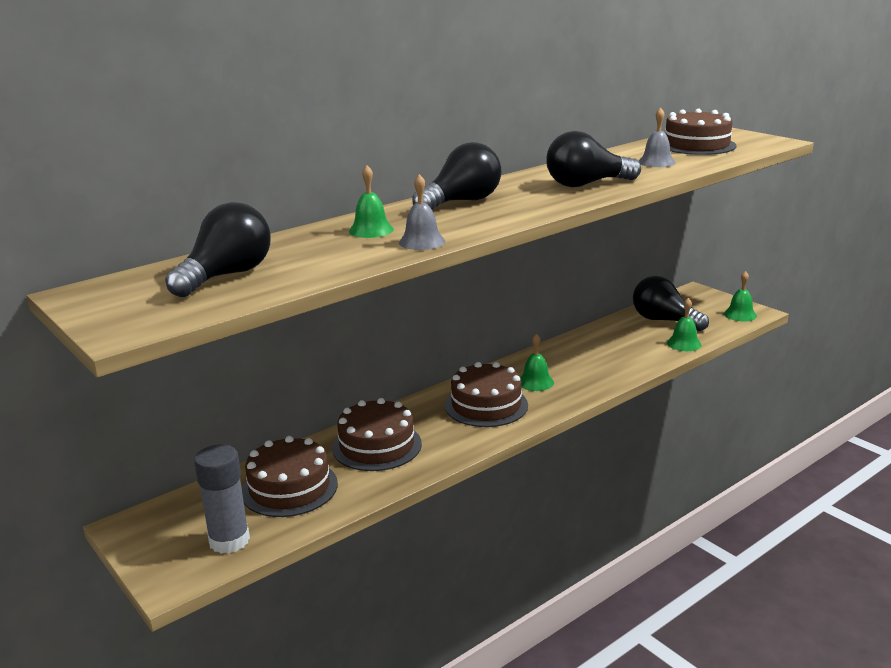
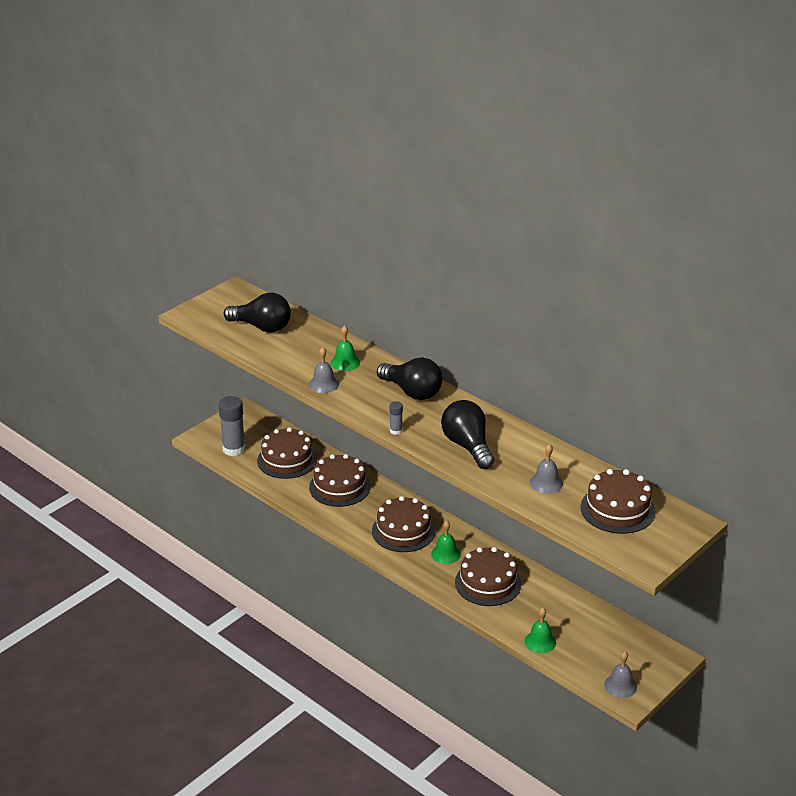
camera: 80 degrees right, 10 degrees up
(549, 210) = (396, 431): none -> grey glue stick
(589, 362) = (488, 583): none -> brown cake
(664, 321) = (589, 631): black light bulb -> none
(740, 314) = (620, 686): green bell -> grey bell

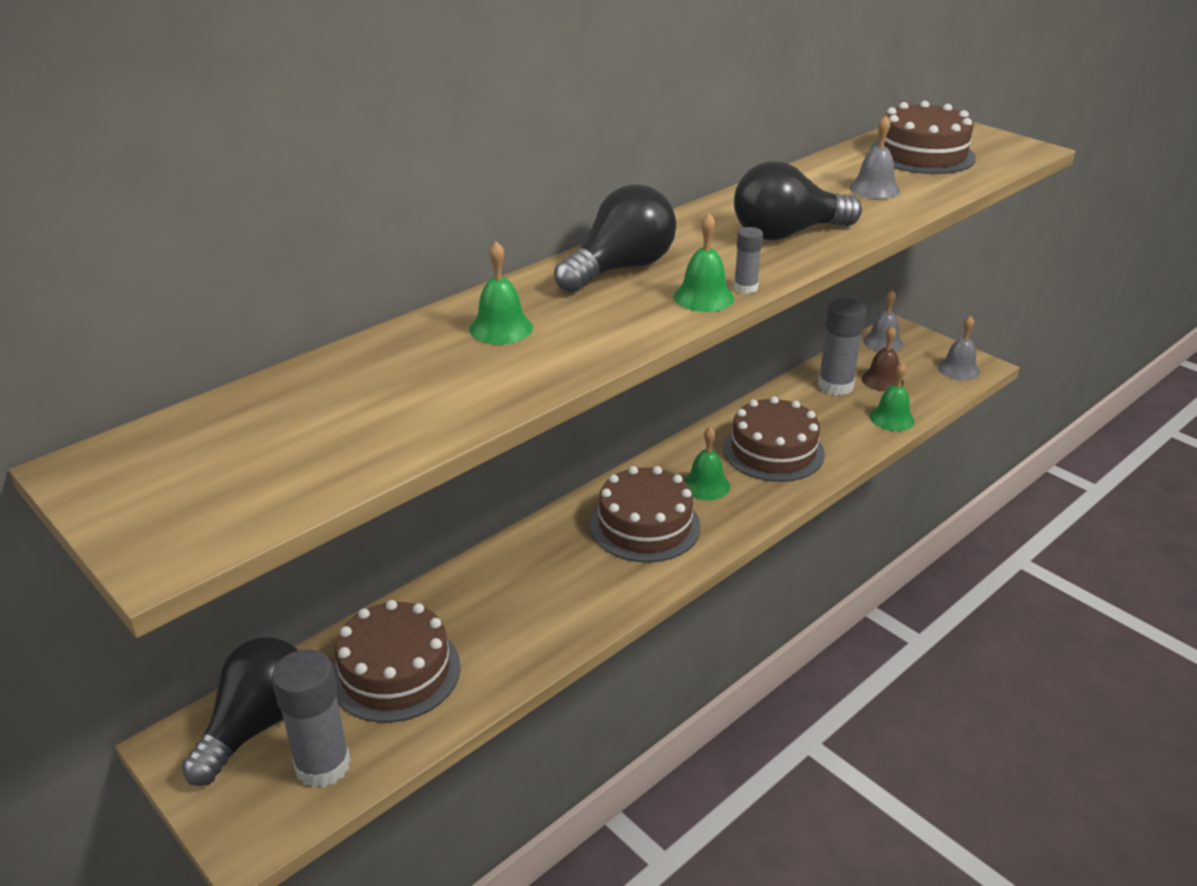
camera: 85 degrees left, 0 degrees up
(262, 327) = (305, 427): black light bulb -> black light bulb (257, 725)
(323, 384) = (577, 353): grey bell -> grey bell (883, 342)
(339, 487) = (506, 597): brown cake -> none
(383, 418) = (703, 297): none -> green bell
(577, 616) = (835, 386): none -> grey glue stick
(592, 641) = (882, 380): none -> brown bell

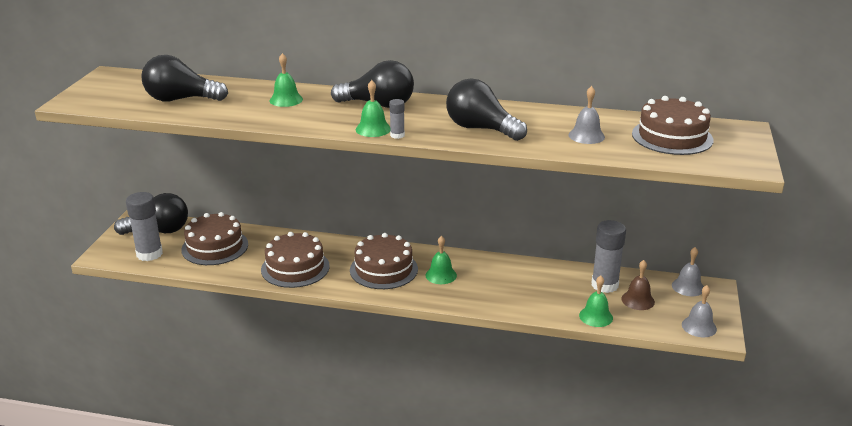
camera: 55 degrees right, 5 degrees down
(354, 420) = (181, 99): none -> black light bulb
(773, 451) = (502, 285): brown cake -> brown cake (295, 268)

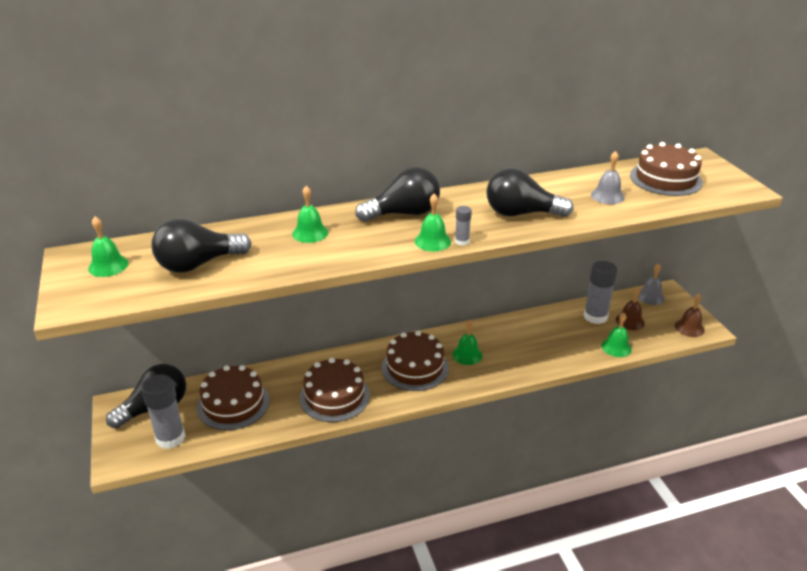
camera: 30 degrees left, 5 degrees up
(123, 85) = (108, 266): none -> green bell
(699, 326) = (689, 328): grey bell -> brown bell

